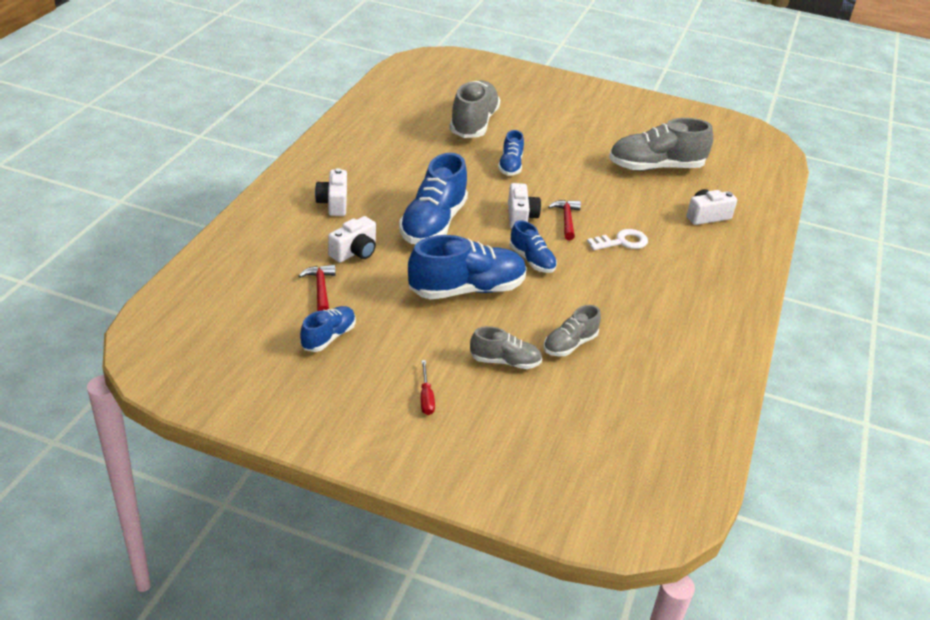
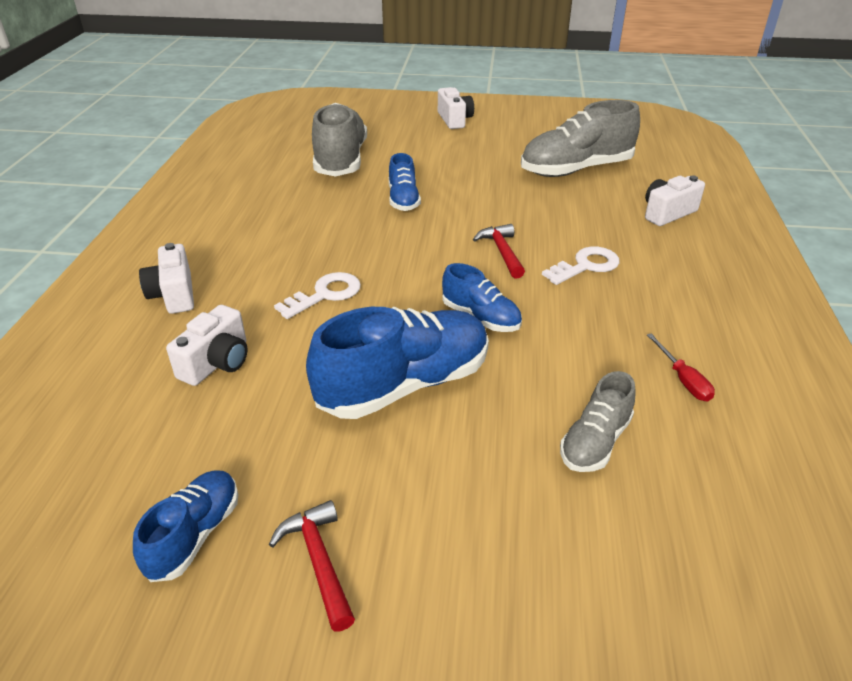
camera: 10 degrees left, 0 degrees up
(320, 289) = (169, 440): red hammer -> red hammer (319, 561)
(426, 397) = (401, 623): red screwdriver -> red screwdriver (683, 379)
(433, 224) = (325, 294): blue shoe -> white key
(505, 361) = (510, 502): grey shoe -> none
(520, 217) = (441, 260): white camera -> white camera (454, 120)

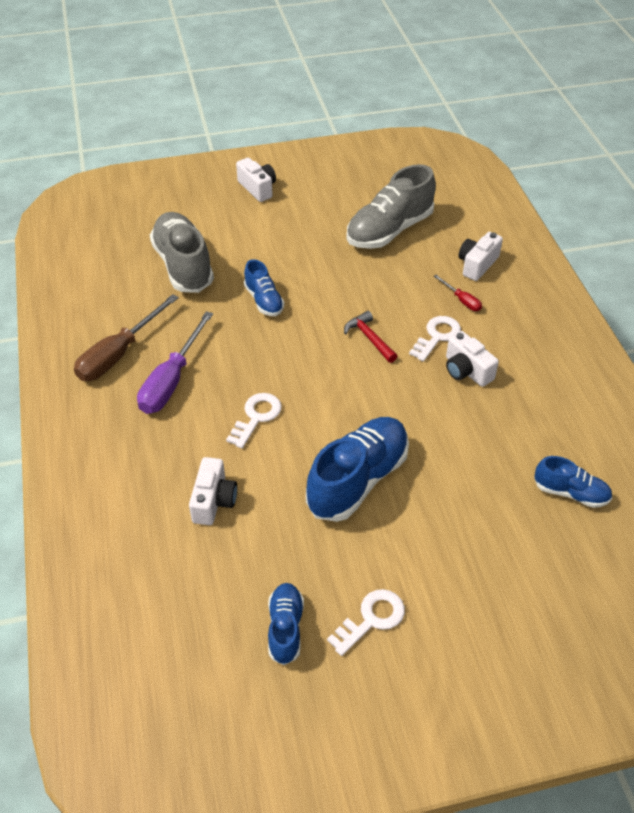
camera: 20 degrees left, 10 degrees up
(174, 294) = (136, 450): white camera -> white camera (466, 370)
(224, 213) = (119, 354): none -> brown screwdriver
(259, 244) = (171, 380): none -> purple screwdriver
(319, 561) = (371, 619): red hammer -> white key
(480, 317) = (382, 406): blue shoe -> blue shoe (570, 493)
(595, 442) = (498, 486): grey shoe -> none
(683, 379) = (536, 422): red screwdriver -> red screwdriver (461, 300)

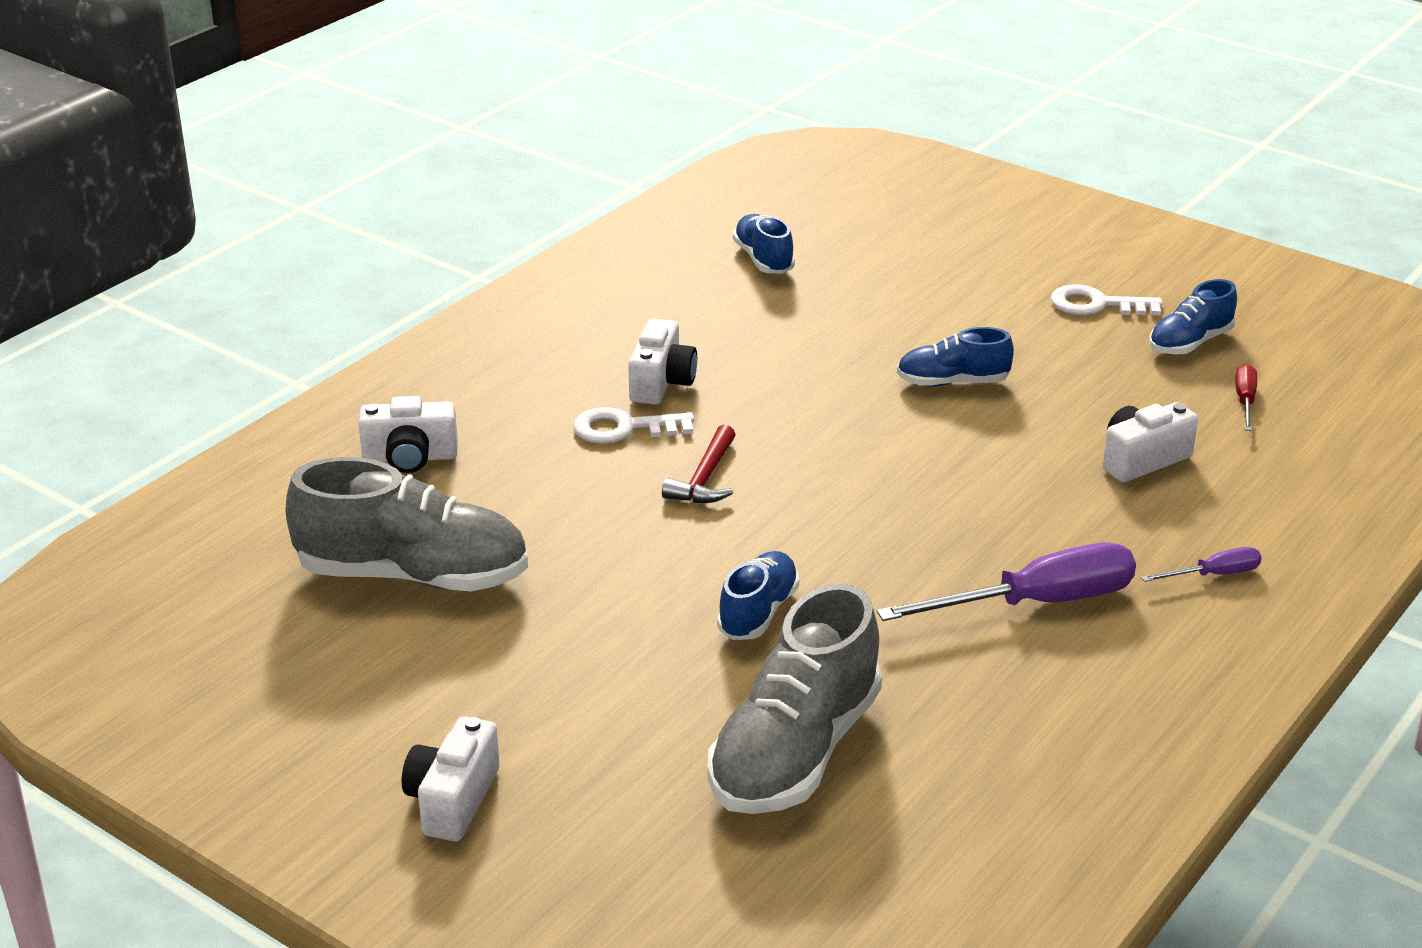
camera: 130 degrees left, 15 degrees down
(114, 452) = (1214, 575): none -> purple screwdriver
(119, 354) = (1072, 687): brown screwdriver -> none
(256, 417) = (980, 496): white key -> none
(358, 480) = (952, 382): blue shoe -> blue shoe, size x0.54
(461, 300) = (517, 439): red screwdriver -> red screwdriver (1245, 401)

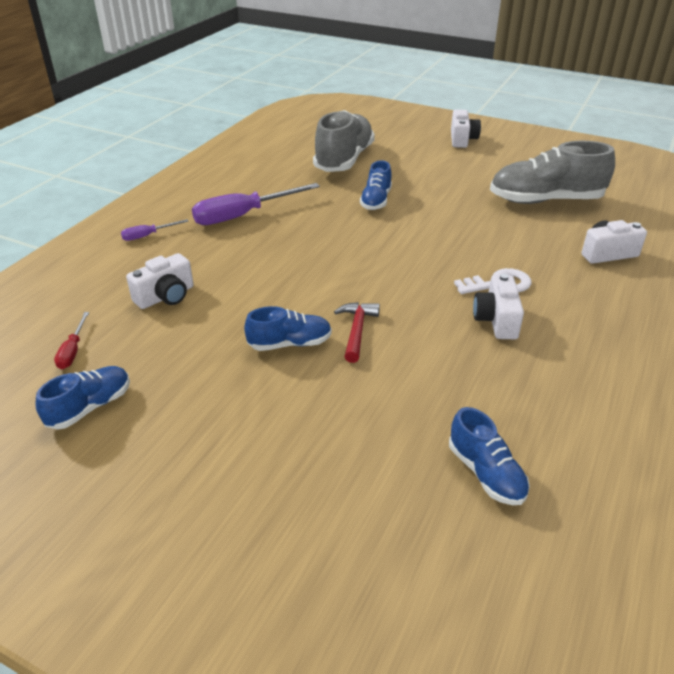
camera: 170 degrees right, 5 degrees up
(705, 478) = (432, 258): red hammer -> red hammer (357, 331)
(1097, 305) = (159, 447): white key -> none

